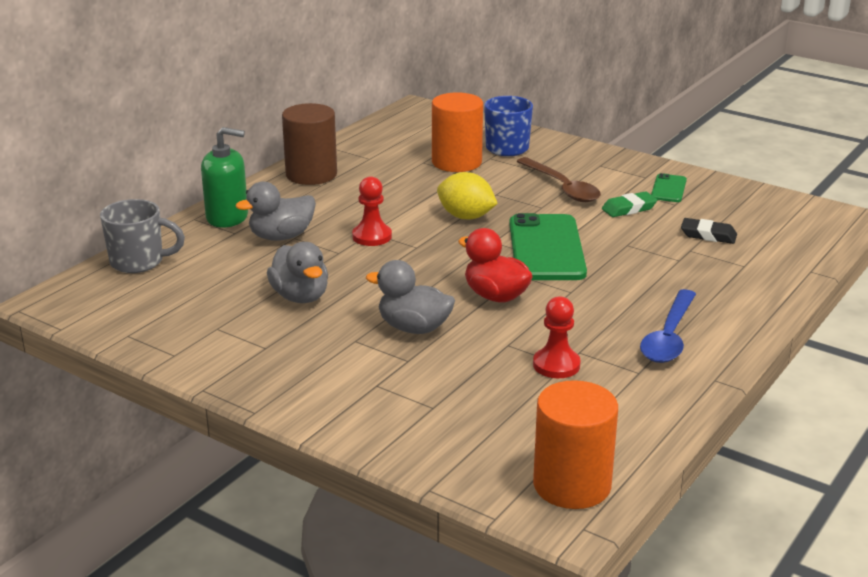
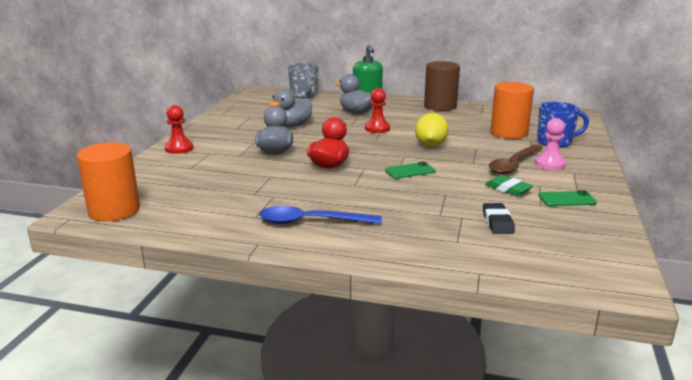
camera: 70 degrees right, 5 degrees down
(546, 248) = (410, 171): green phone -> green phone, size x0.48
(556, 365) = (252, 191): red pawn -> red pawn (179, 148)
(572, 169) = (550, 164): none -> pink pawn

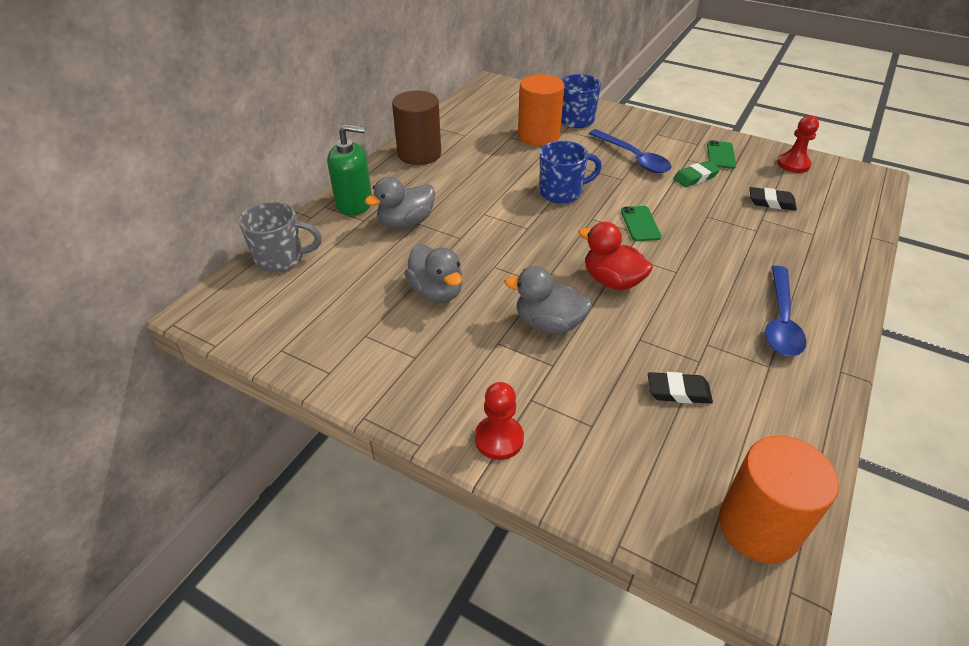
camera: 75 degrees left, 20 degrees up
(222, 188) = (678, 391): none -> black eraser
(377, 128) = (486, 218): red pawn -> red pawn (793, 164)
(430, 145) = (561, 193): yellow lemon -> blue mug
(513, 165) = (633, 158): brown spoon -> blue spoon
(550, 164) = (635, 139): pink pawn -> none

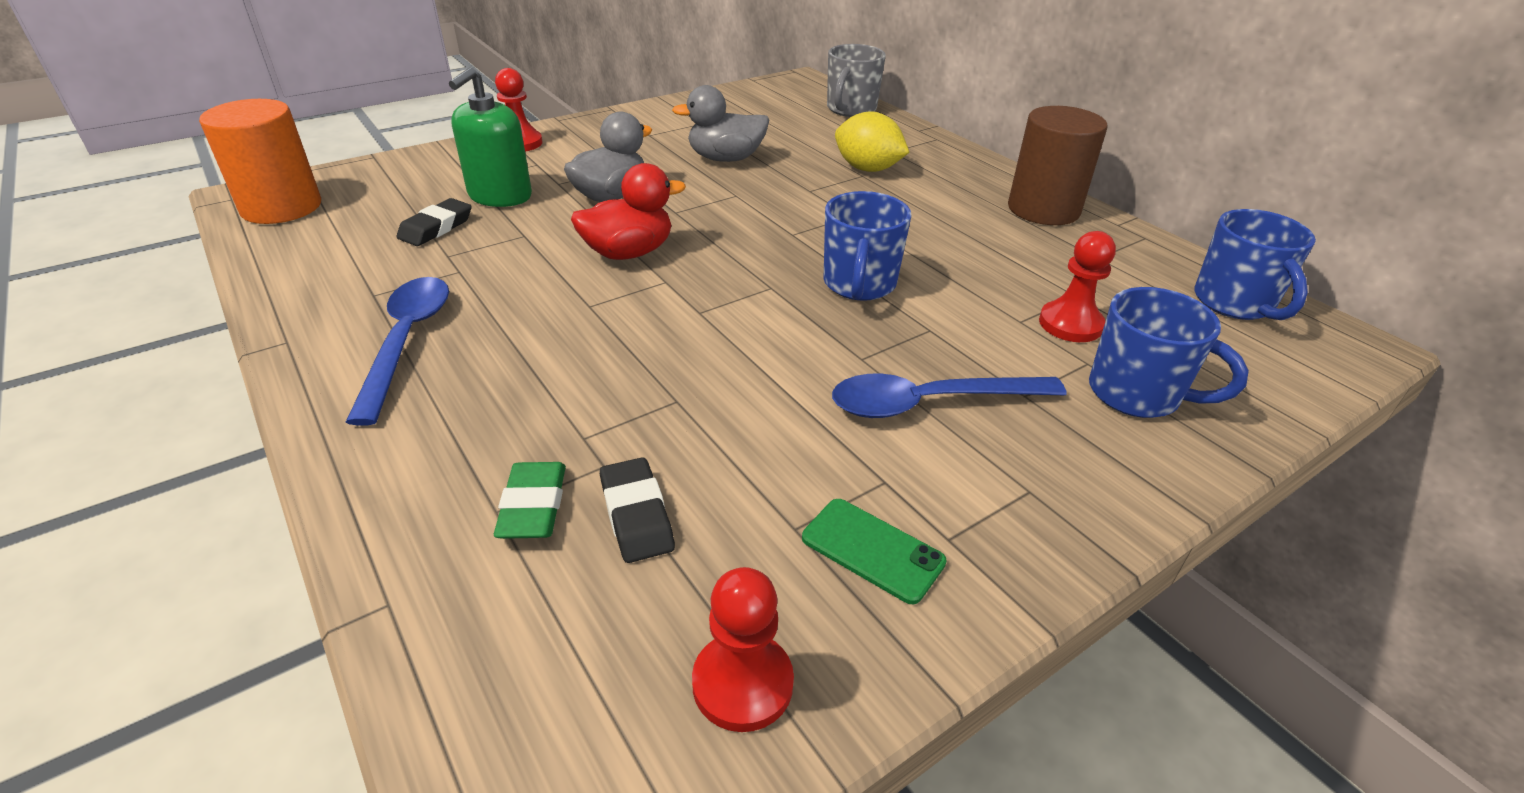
camera: 115 degrees right, 5 degrees down
(354, 203) = (932, 152): green soap dispenser -> green soap dispenser (500, 196)
(406, 223) = (867, 169): grey duck -> yellow lemon
(480, 103) = (1234, 303): none -> blue mug
(538, 136) = (1070, 324): orange cylinder -> red pawn
(640, 224) = (719, 321): green phone -> none
(695, 177) = (806, 452): green eraser -> green eraser (533, 506)
(771, 202) = (636, 515): black eraser -> black eraser turned 60 degrees counterclockwise
(781, 320) = (406, 341): blue spoon -> blue spoon turned 45 degrees clockwise

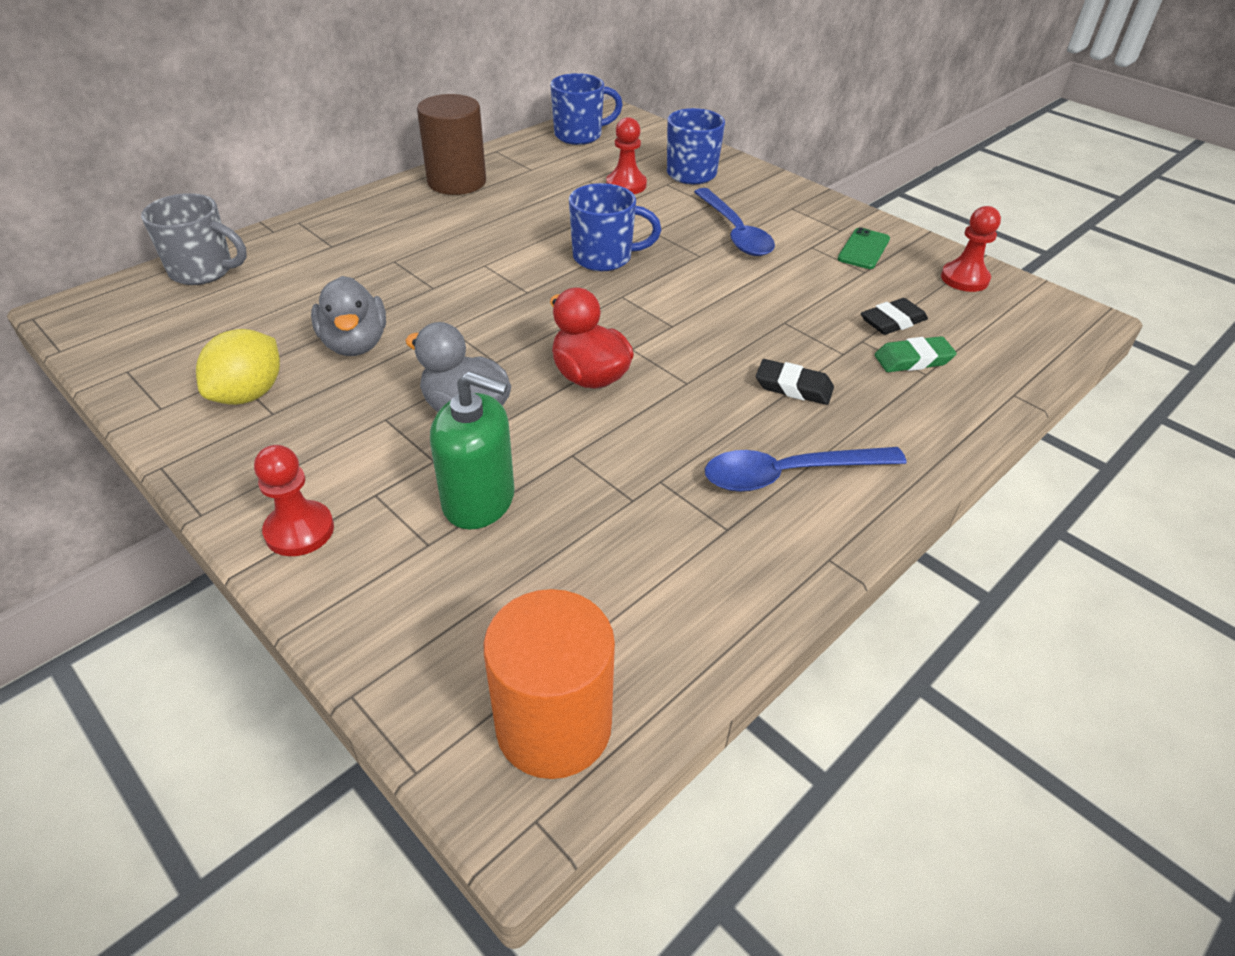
camera: 100 degrees left, 5 degrees up
(436, 228) = (574, 530): black eraser -> black eraser (793, 387)
(867, 169) = (379, 258): yellow lemon -> yellow lemon (249, 394)

